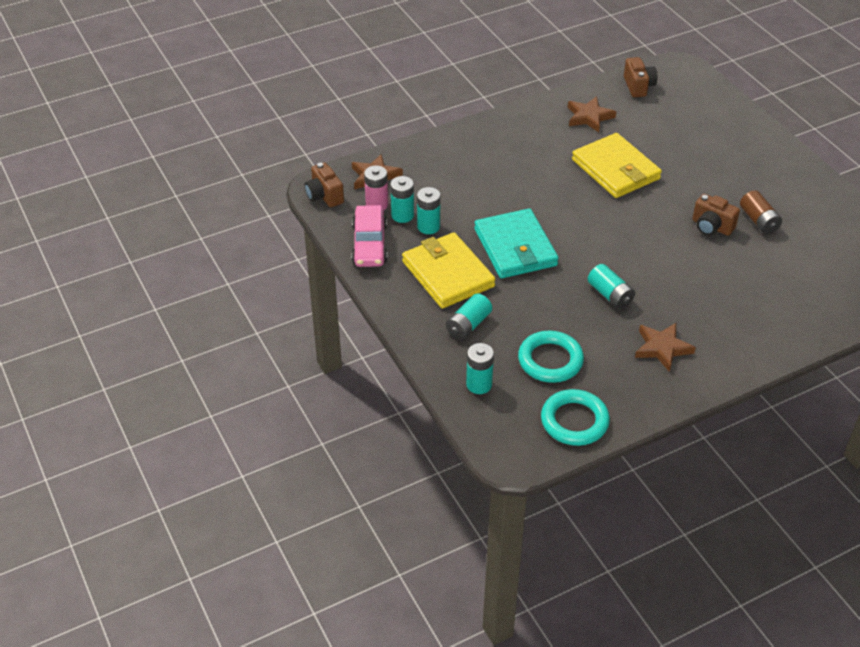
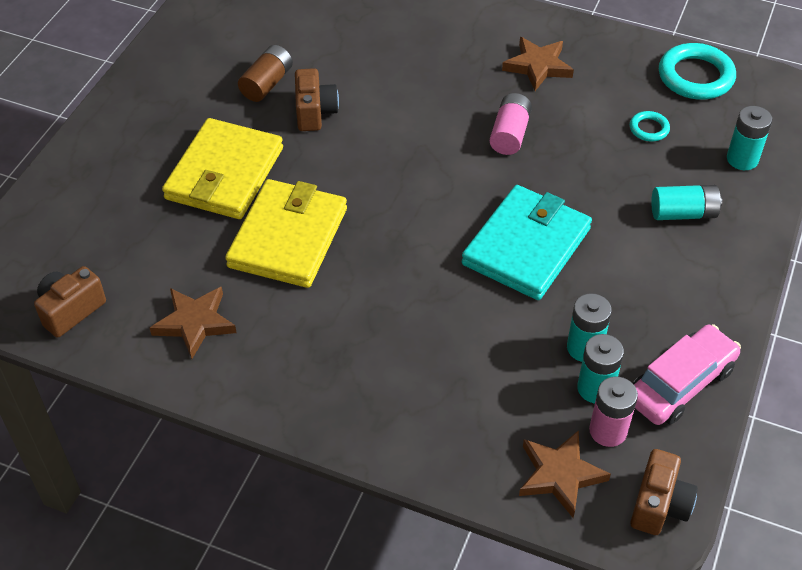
camera: 130 degrees left, 5 degrees up
(448, 274) = (635, 277): yellow wallet -> yellow wallet (224, 173)
(550, 360) = (649, 129): turquoise ring -> turquoise ring, size x0.50
(610, 295) = (510, 134): turquoise battery -> pink battery

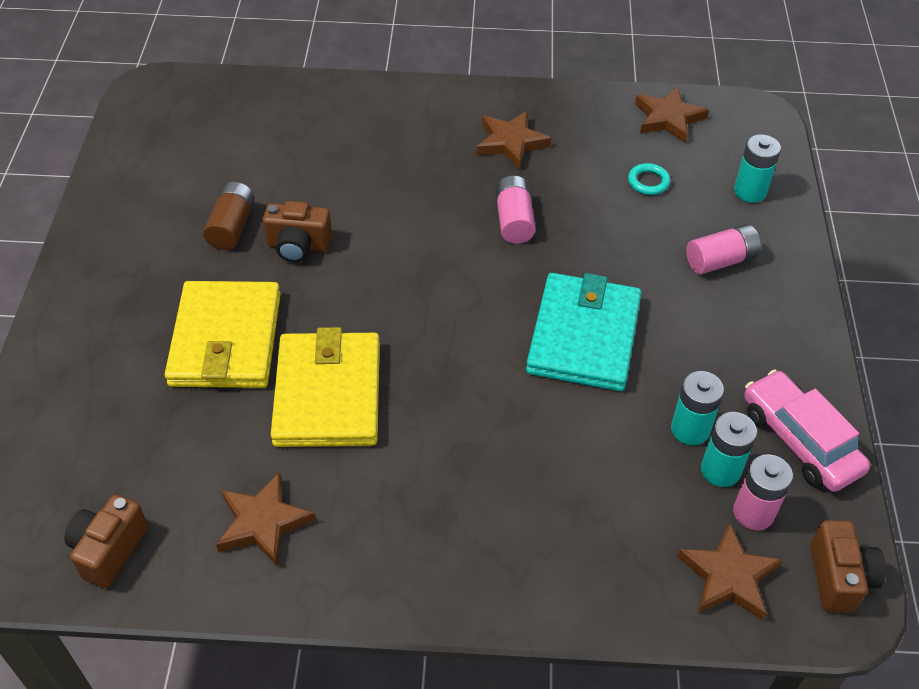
camera: 20 degrees left, 0 degrees up
(315, 112) = (298, 246): brown camera -> brown camera turned 120 degrees clockwise
(680, 384) = (799, 440): pink car -> pink car turned 60 degrees counterclockwise
(683, 213) = (720, 260): turquoise battery -> pink battery
(695, 76) = (668, 118): turquoise ring -> brown star

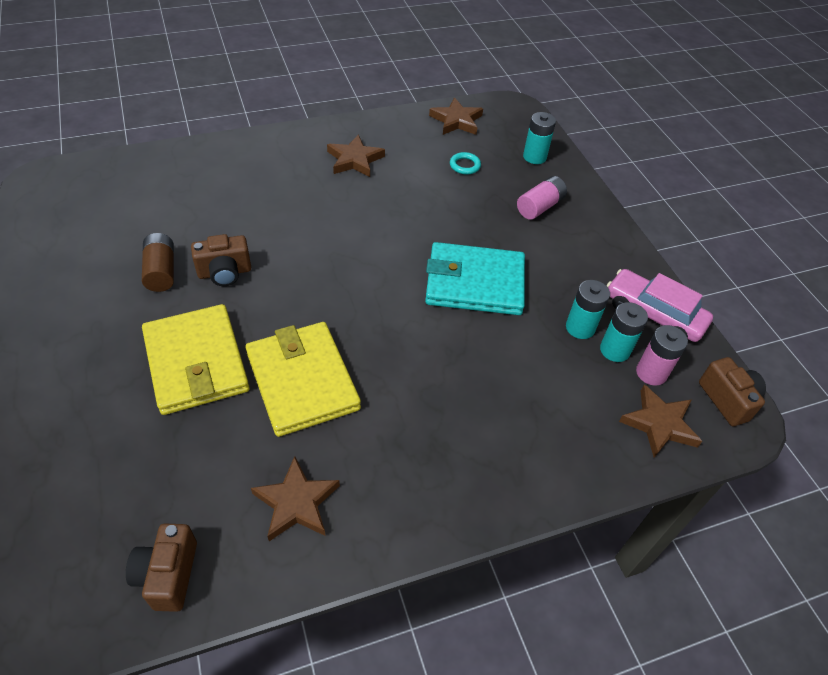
camera: 25 degrees left, 0 degrees up
(514, 220) = (384, 213): pink battery -> none
(584, 336) = (475, 283): turquoise wallet -> turquoise wallet turned 75 degrees counterclockwise

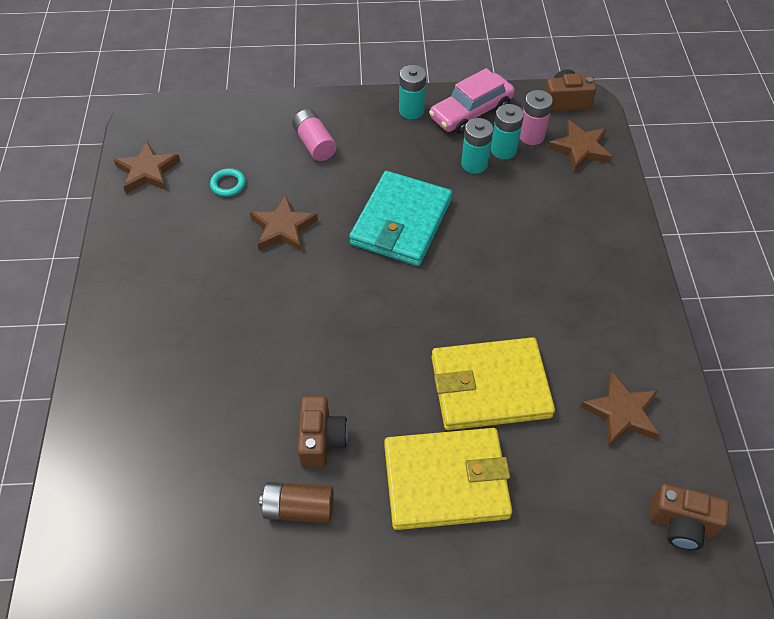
camera: 70 degrees left, 5 degrees up
(355, 160) = (175, 280): brown star -> brown star (283, 228)
(534, 157) = (238, 125): turquoise battery -> turquoise battery (411, 110)

